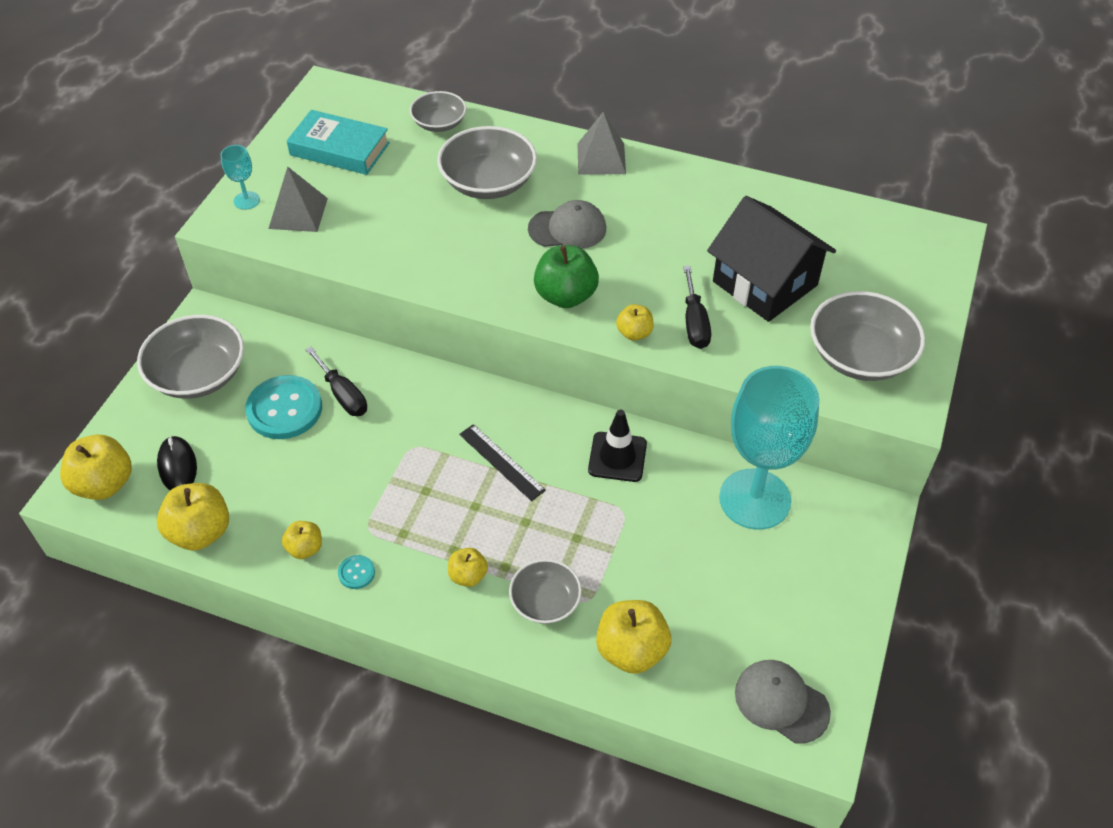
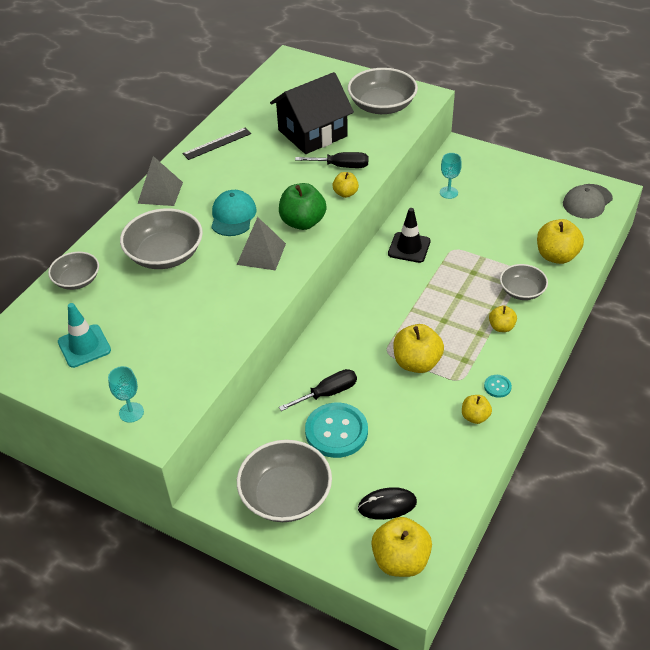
camera: 80 degrees left, 5 degrees down
(200, 532) = (456, 485): yellow apple -> yellow apple (417, 363)
(298, 213) = (161, 374): grey pyramid -> grey pyramid (261, 254)
(339, 149) = (84, 346): turquoise book -> turquoise traffic cone
(501, 462) = (406, 304): black ruler -> black ruler (217, 143)
(567, 229) = (233, 216): grey cap -> turquoise cap
(754, 499) = (448, 192): turquoise goblet -> turquoise goblet, size x0.41

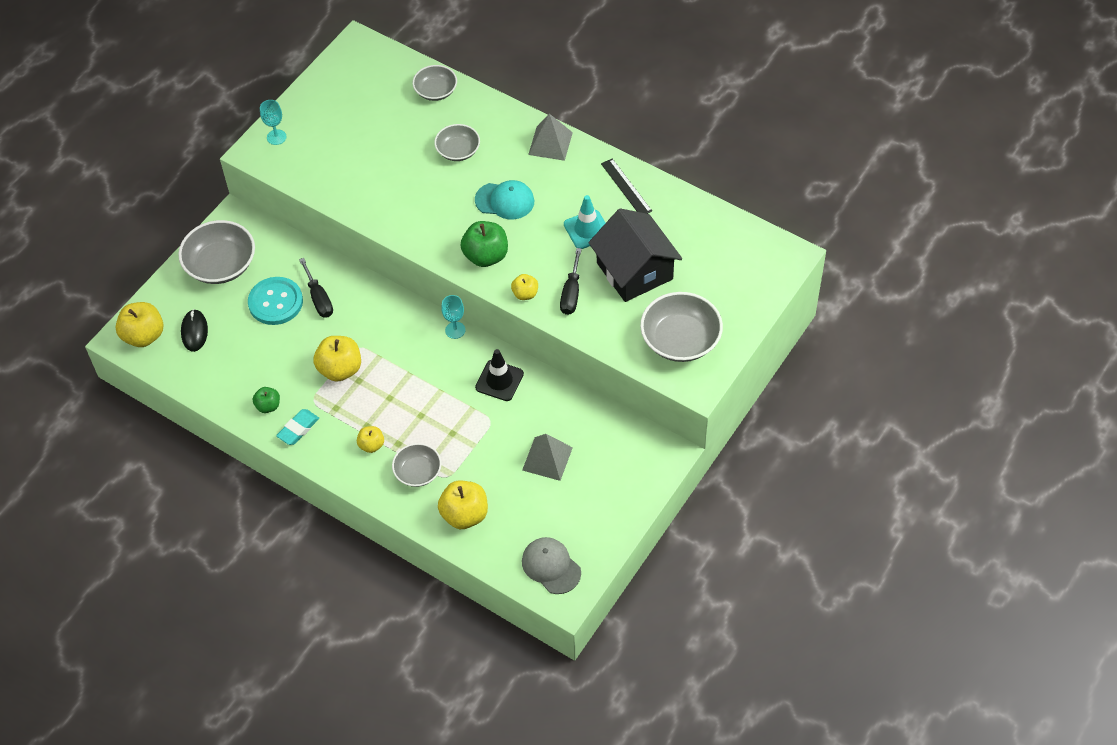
camera: 95 degrees right, 10 degrees up
(84, 346) = (354, 102): turquoise traffic cone -> turquoise traffic cone (587, 230)
(165, 254) = (458, 151): grey bowl -> grey bowl, size x0.60
(261, 254) = (446, 222): grey pyramid -> grey pyramid (547, 458)
(448, 192) = (585, 429): turquoise goblet -> turquoise goblet (455, 330)
(475, 417) = (268, 406): yellow apple -> green apple
(497, 387) = (298, 429): turquoise button -> turquoise eraser

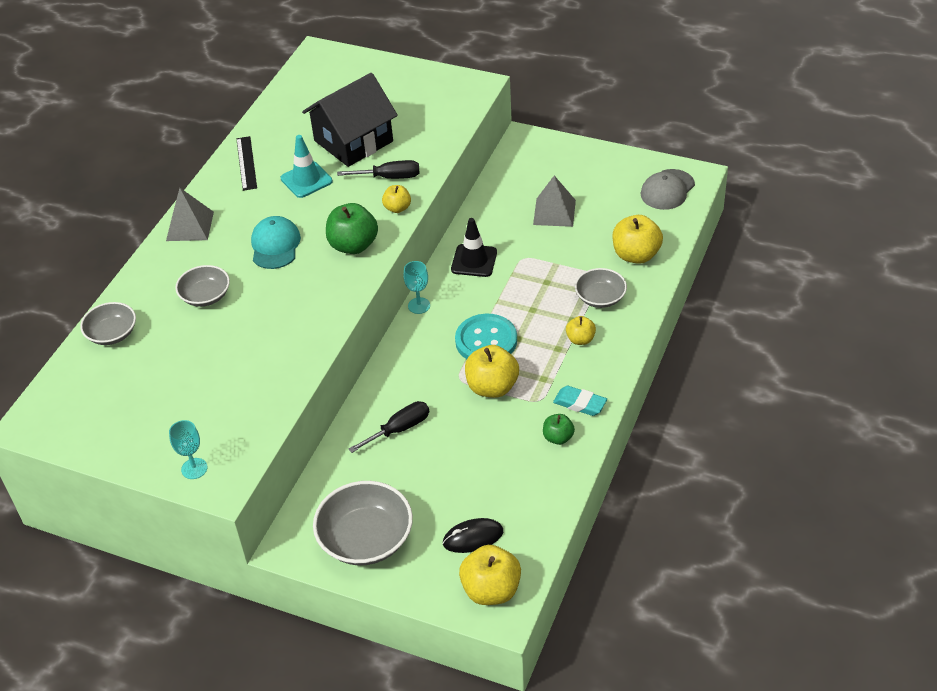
camera: 100 degrees left, 10 degrees down
(275, 302) = (412, 468): turquoise button -> turquoise button (486, 340)
(626, 187) = (246, 163): black ruler -> black ruler turned 60 degrees counterclockwise
(680, 340) = (429, 101): grey bowl -> none

